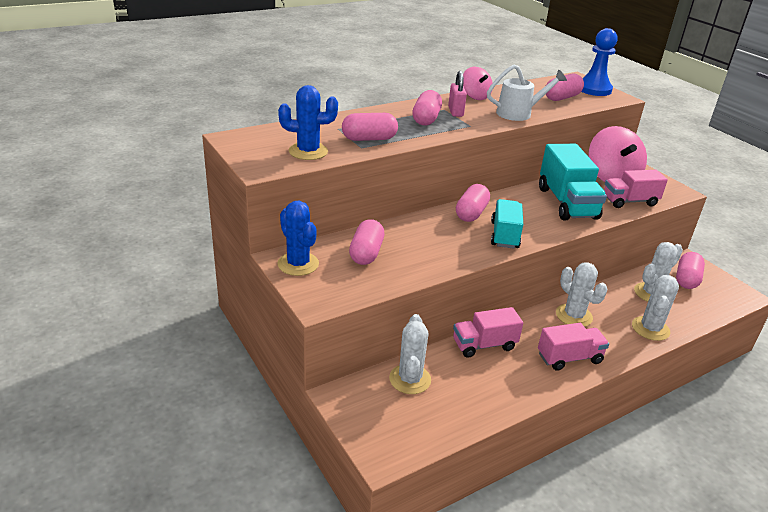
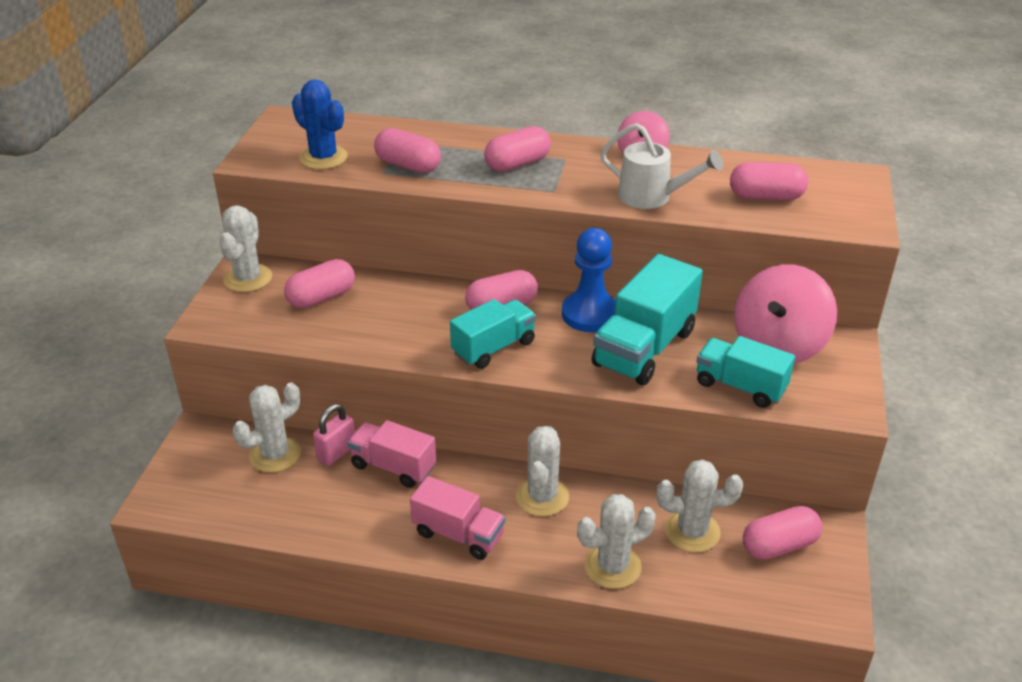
camera: 45 degrees right, 5 degrees up
(298, 264) = (248, 278): blue cactus -> white cactus
(455, 112) = (572, 167): pink padlock -> pink padlock (337, 452)
(594, 89) = (848, 201): blue pawn -> blue pawn (590, 314)
(629, 201) = (740, 386): pink truck -> turquoise truck

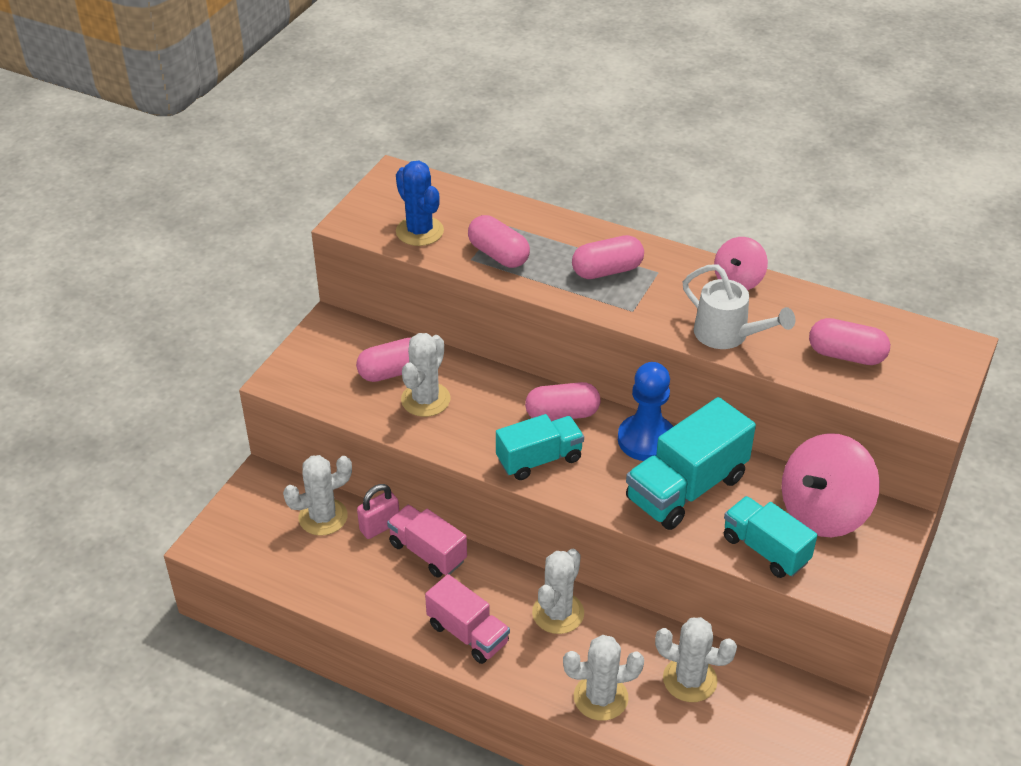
camera: 15 degrees right, 5 degrees up
(248, 278) = (330, 337): white cactus -> white cactus (425, 399)
(779, 545) = (769, 712): pink capsule -> none

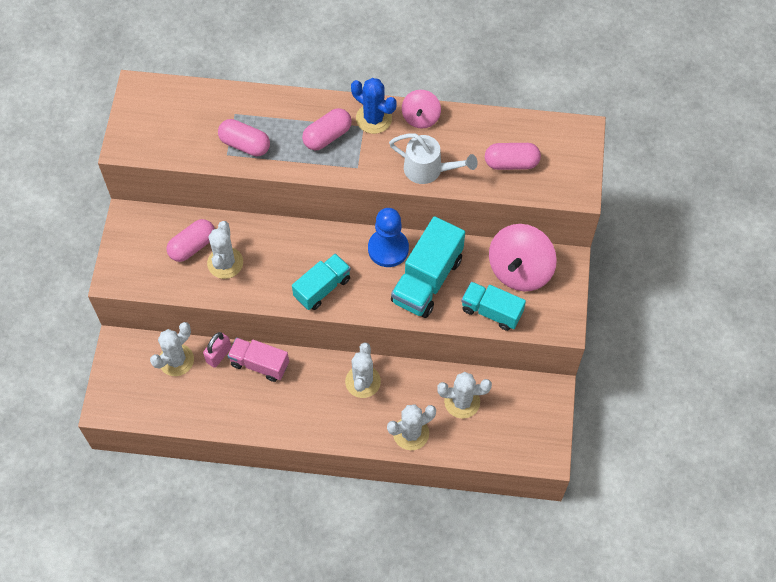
camera: 20 degrees left, 20 degrees up
(419, 231) = (179, 139): blue cactus -> blue cactus (374, 118)
(468, 634) = (310, 416): pink truck -> none
(562, 414) = (324, 245): pink capsule -> none

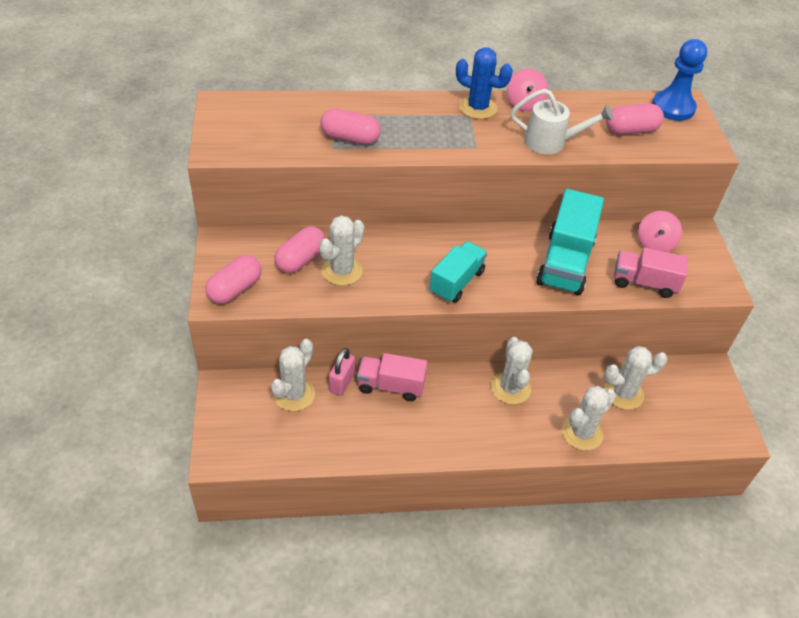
camera: 15 degrees left, 15 degrees down
(225, 263) = (342, 271): white cactus -> white cactus turned 45 degrees clockwise
(327, 136) = (435, 125): pink capsule -> pink capsule (235, 289)
(388, 249) = (513, 240): blue pawn -> blue pawn (673, 107)
(491, 311) = (644, 283): turquoise truck -> pink truck
(520, 270) = (655, 243): pink spinning top -> pink spinning top, size x0.57

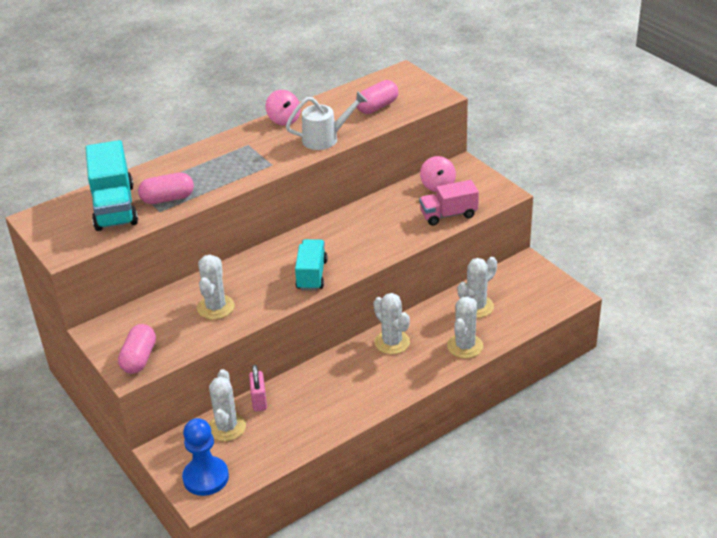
camera: 25 degrees left, 10 degrees down
(300, 259) = (175, 314): pink capsule -> none
(390, 386) = (299, 384): pink truck -> none
(477, 108) = (250, 137): blue cactus -> none
(565, 262) = (382, 226): turquoise truck -> turquoise truck (114, 207)
(673, 107) = (395, 79): blue pawn -> blue pawn (206, 477)

